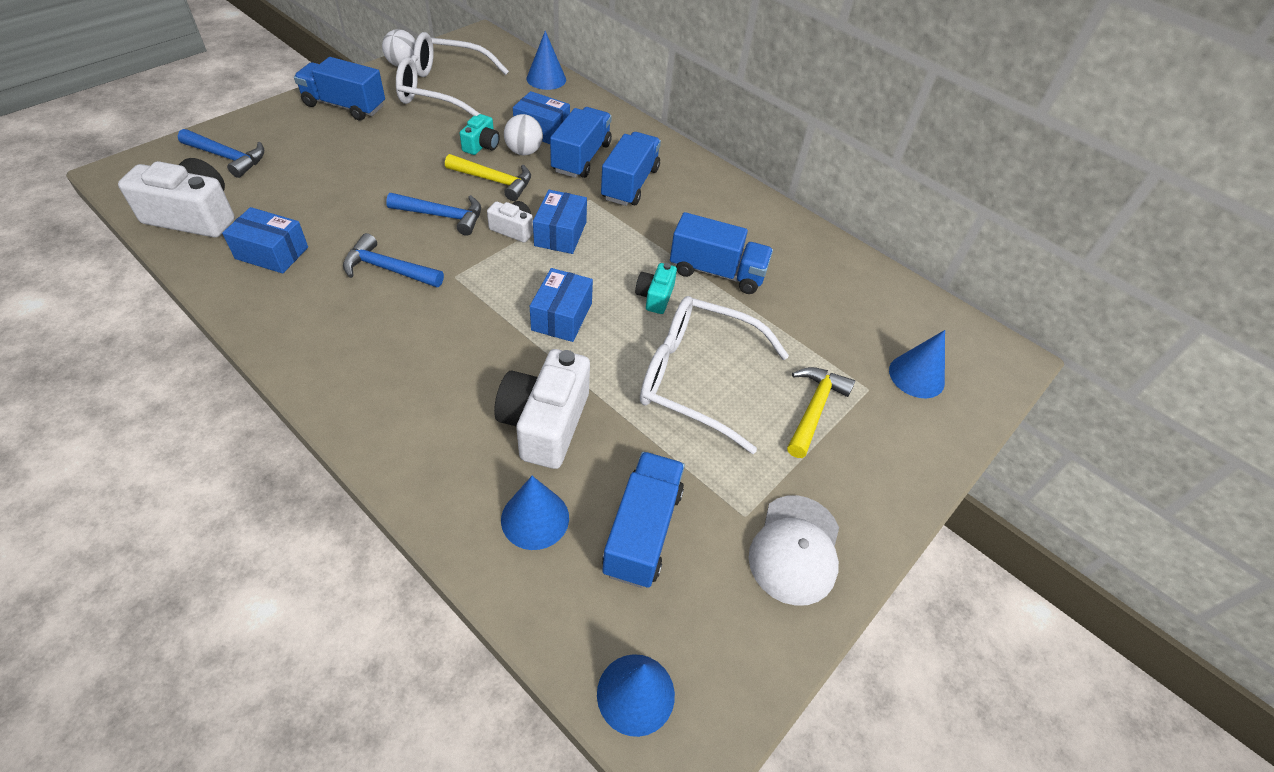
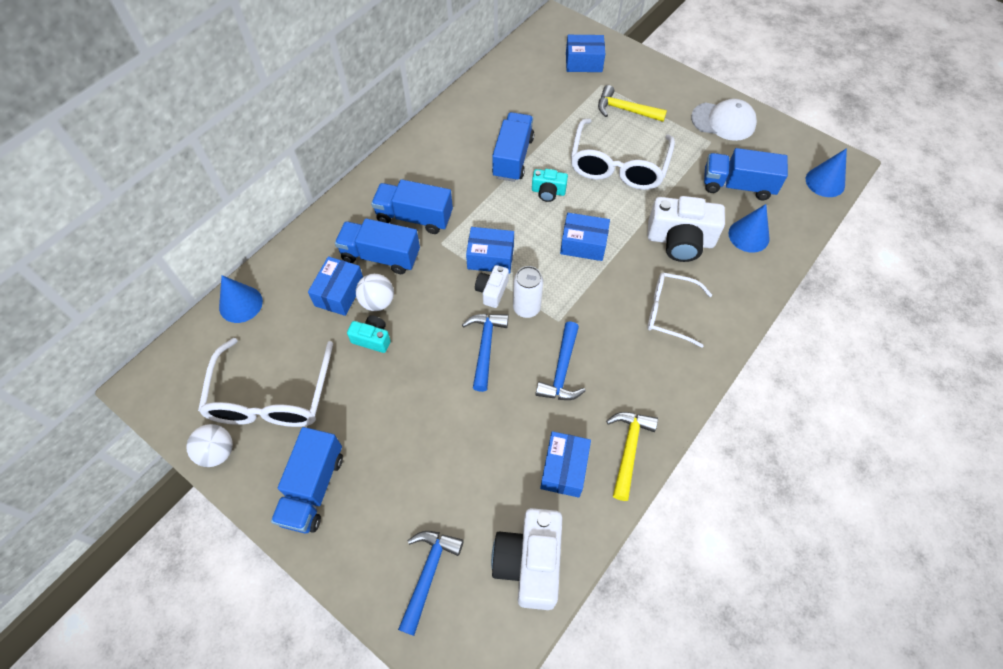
camera: 90 degrees left, 10 degrees up
(429, 384) = (669, 312): none -> white glasses
(481, 253) = (526, 308): none -> white can
(495, 181) = (427, 317): yellow hammer -> yellow hammer (628, 449)
(916, 376) = (583, 62): blue cone -> blue box

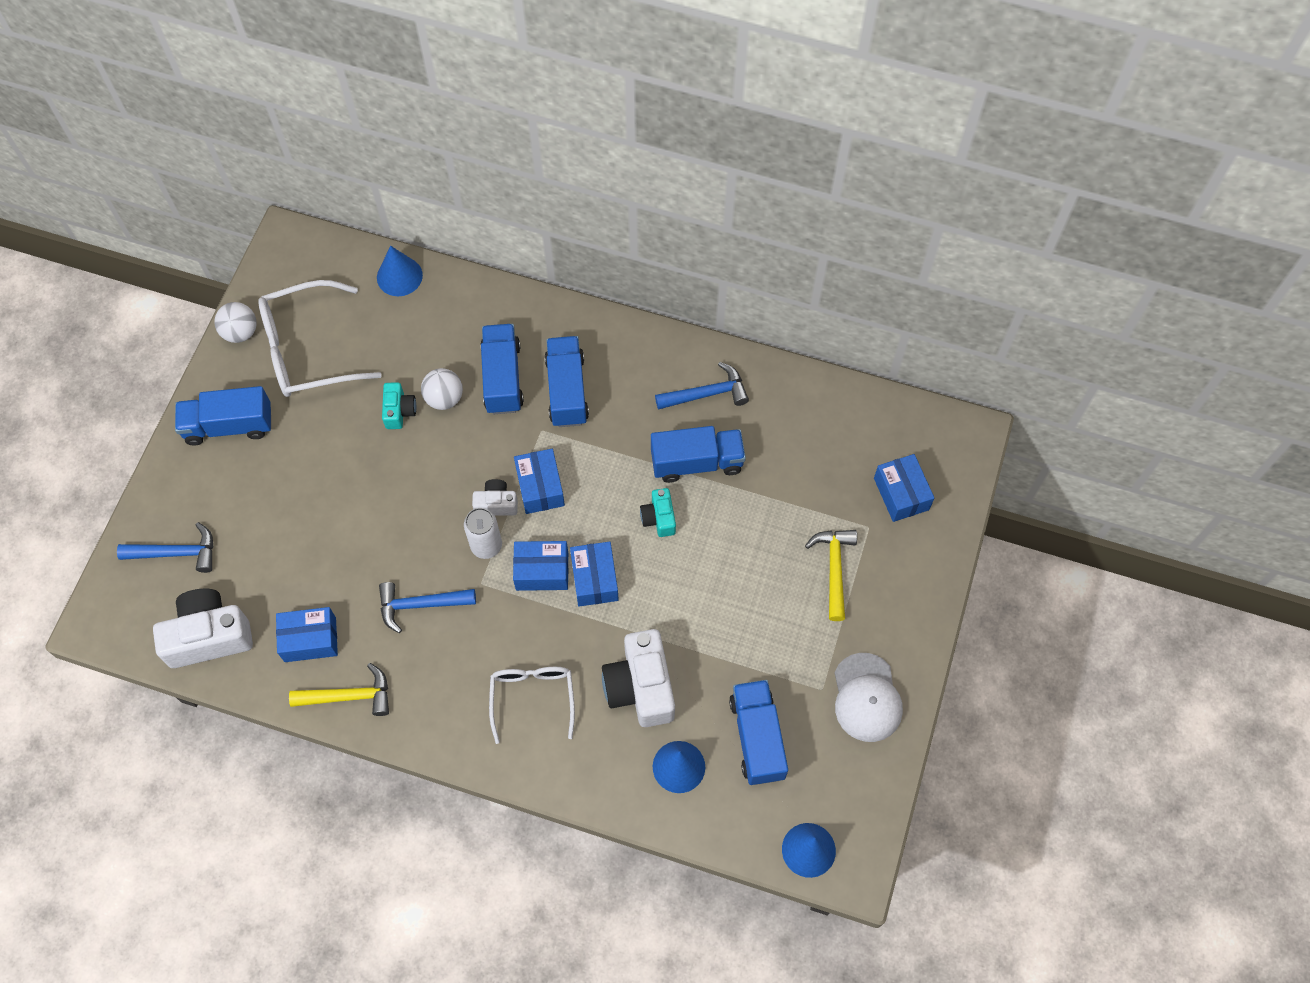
camera: 70 degrees right, 5 degrees up
(339, 293) = (443, 358): blue box -> blue box (542, 571)
(485, 346) = (425, 520): blue hammer -> blue hammer (707, 393)
(618, 166) = (732, 585): white glasses -> none

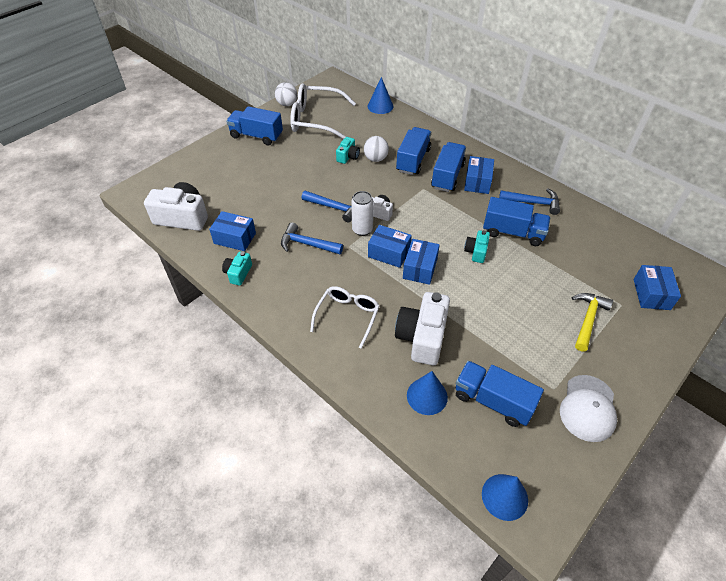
camera: 25 degrees right, 15 degrees down
(177, 553) = (193, 177): blue hammer -> blue hammer (334, 208)
(349, 696) = (238, 273): yellow hammer -> turquoise camera
(540, 487) = (409, 213): blue box -> blue box (477, 182)
(757, 738) = (493, 401): blue truck -> blue truck turned 75 degrees counterclockwise

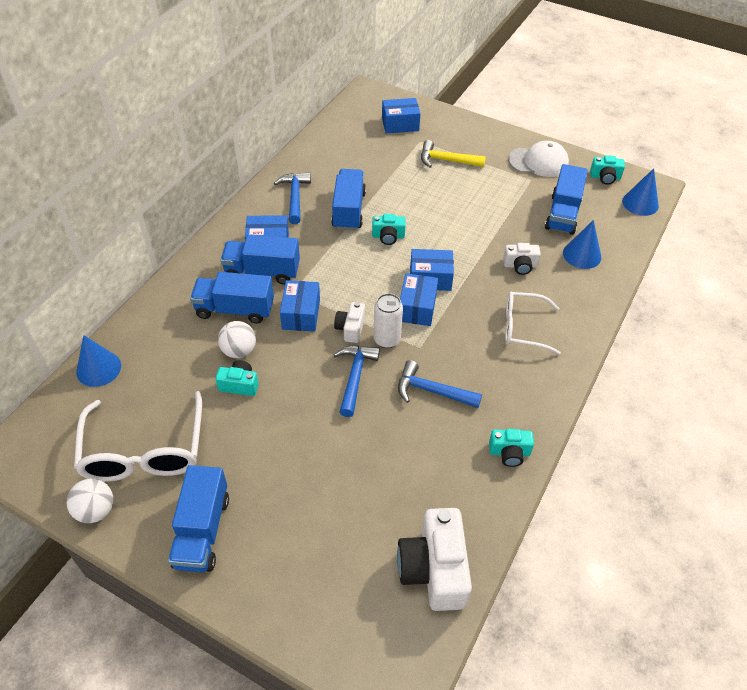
camera: 105 degrees left, 0 degrees up
(235, 238) = (451, 479): blue box -> blue box (301, 314)
(307, 244) = (431, 391): blue hammer -> blue hammer turned 105 degrees clockwise
(422, 337) = (520, 265): white camera -> white camera, size x0.52
(558, 474) = (605, 177): none -> turquoise camera

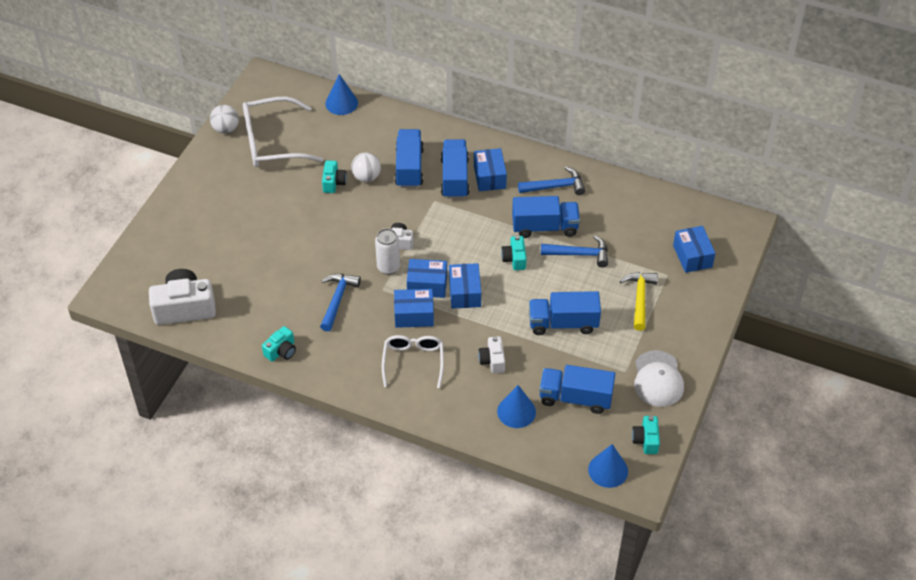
camera: 85 degrees right, 0 degrees up
(202, 531) = (212, 183): blue truck -> blue truck (563, 323)
(301, 314) = (409, 209): blue box -> blue box (414, 315)
(355, 377) = (347, 250): blue hammer -> blue hammer (580, 254)
(509, 453) = (281, 351): turquoise camera -> turquoise camera turned 135 degrees counterclockwise

